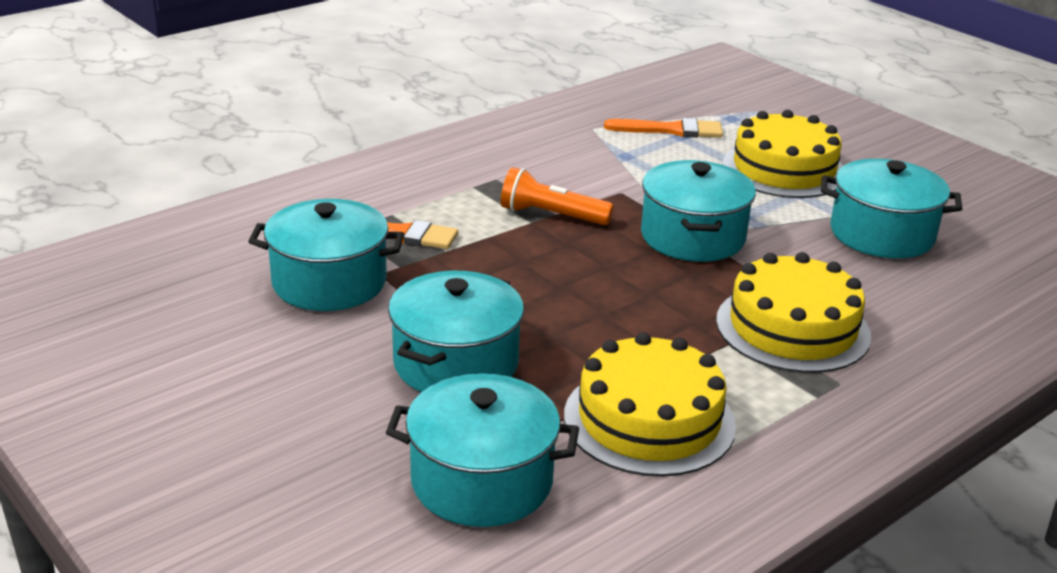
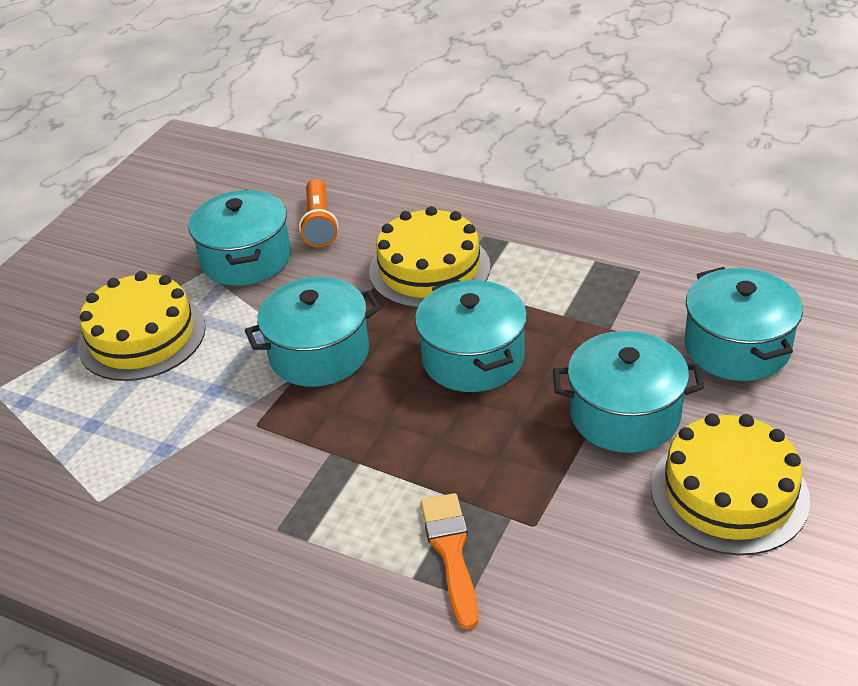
camera: 110 degrees left, 10 degrees up
(329, 282) = (578, 555): turquoise pot -> turquoise pot (473, 358)
(551, 215) = (336, 454): orange flashlight -> orange flashlight (319, 224)
(649, 420) = (601, 299): yellow cake -> yellow cake (729, 492)
(671, 130) = (77, 437): orange brush -> none

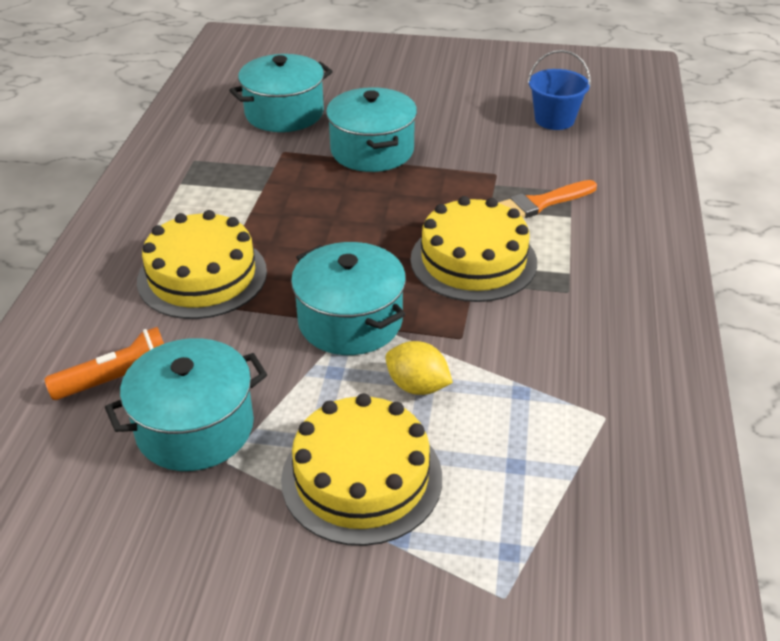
camera: 110 degrees left, 0 degrees up
(213, 383) = (417, 386): none -> yellow lemon
(473, 358) = (330, 227): turquoise pot -> none
(669, 640) = (554, 119): none -> blue bucket
(729, 492) = (429, 108): yellow cake -> yellow cake (473, 260)

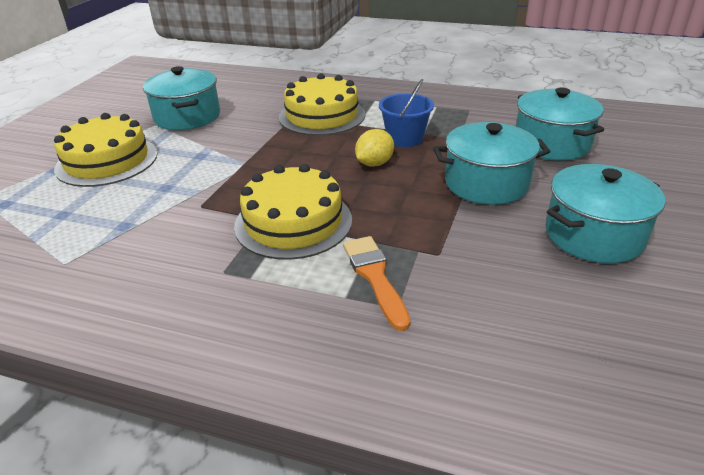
camera: 100 degrees right, 5 degrees down
(119, 380) = (239, 98): orange flashlight -> none
(350, 321) = (247, 163): turquoise pot -> turquoise pot (594, 235)
(417, 386) = (164, 184): yellow lemon -> yellow lemon (374, 163)
(554, 119) = (578, 324): blue bucket -> blue bucket (405, 138)

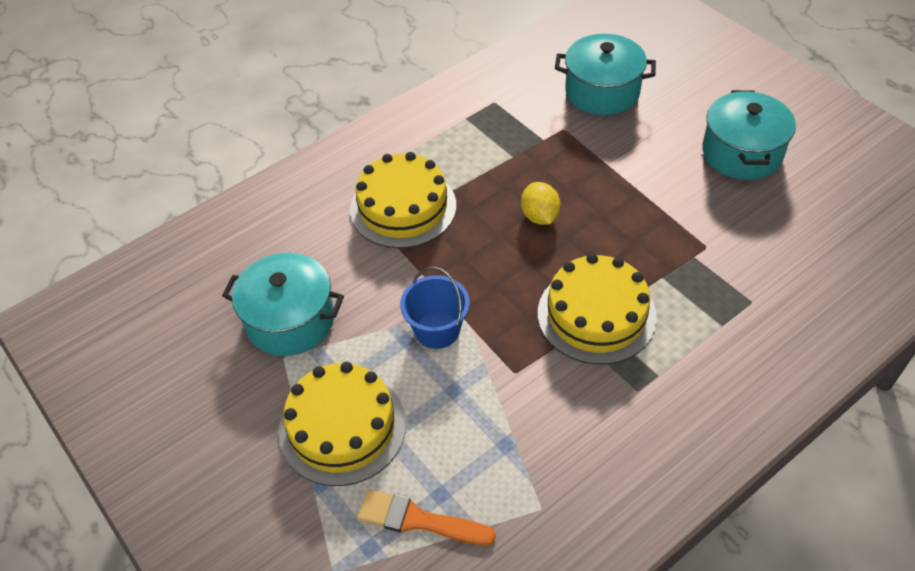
camera: 55 degrees left, 15 degrees up
(375, 276) = (709, 297): orange brush -> orange brush (418, 520)
(405, 138) = (510, 173): blue bucket -> blue bucket (437, 330)
(486, 183) = (631, 166): turquoise pot -> none

